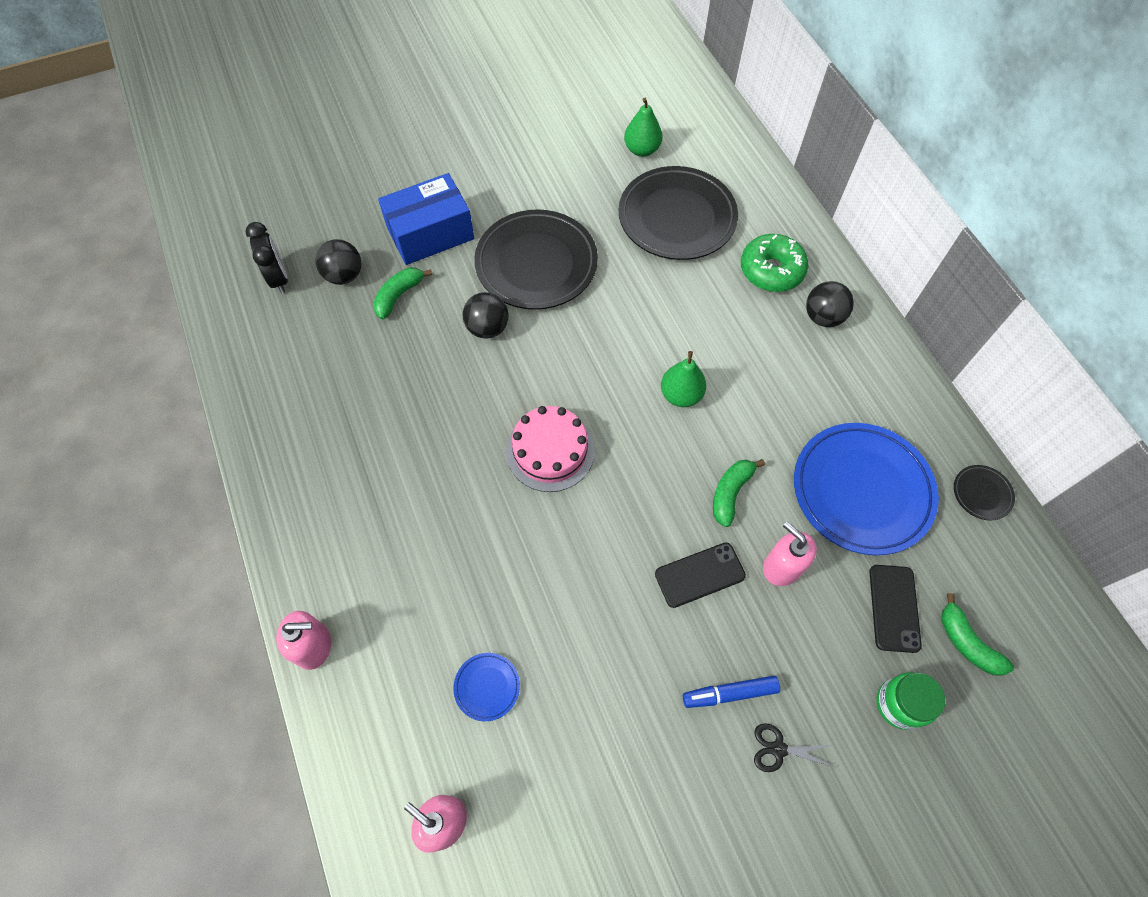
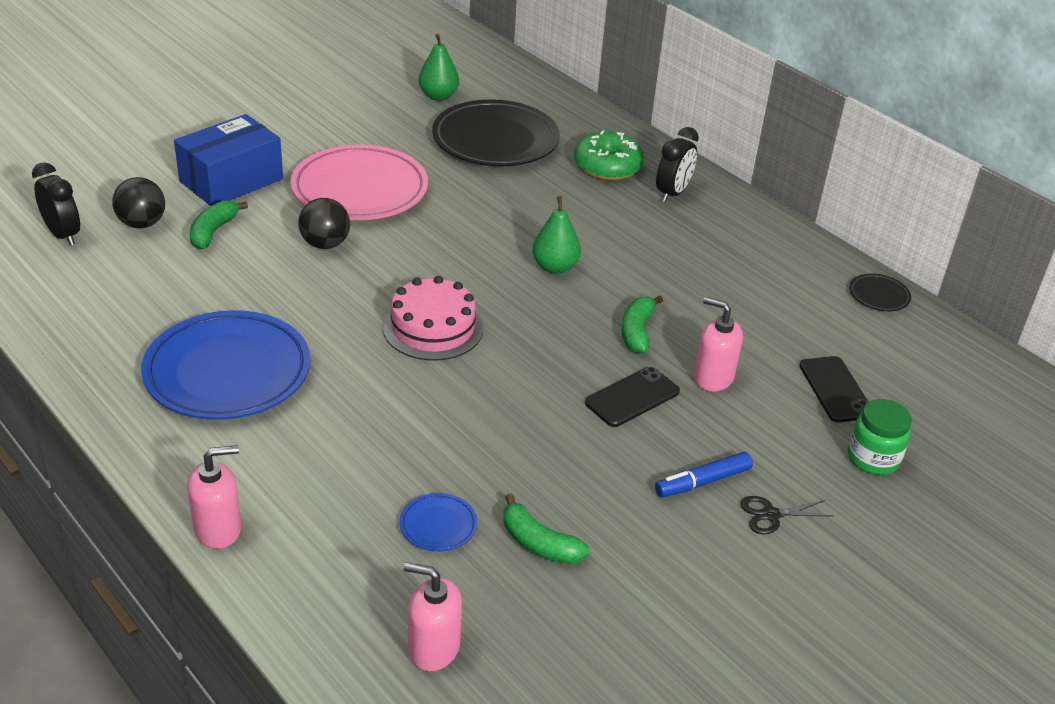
camera: 20 degrees left, 25 degrees down
(536, 264) = (360, 190): black plate -> pink plate
(823, 317) = (672, 193): black ball -> black clock
(861, 490) = (765, 310): blue plate -> blue plate (227, 372)
(967, 642) = (915, 402): green banana -> green banana (539, 543)

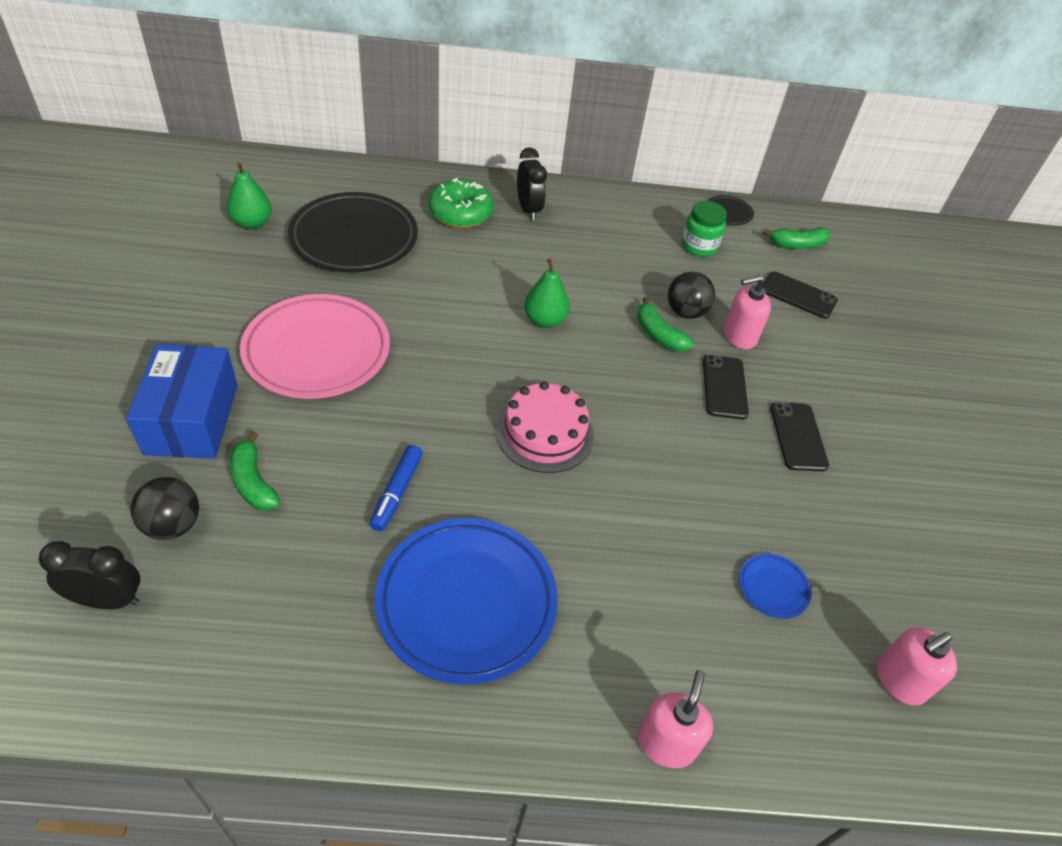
camera: 50 degrees left, 10 degrees up
(325, 244) = (364, 422): black ball -> black ball (685, 312)
(539, 543) = (833, 542): green banana -> green banana (797, 245)
(638, 468) = (798, 437): none -> black phone
(702, 482) = (835, 416): blue marker -> blue marker (397, 492)
(771, 515) = (889, 408): black scissors -> none
(873, 458) = (872, 328): green jar -> green jar (699, 246)

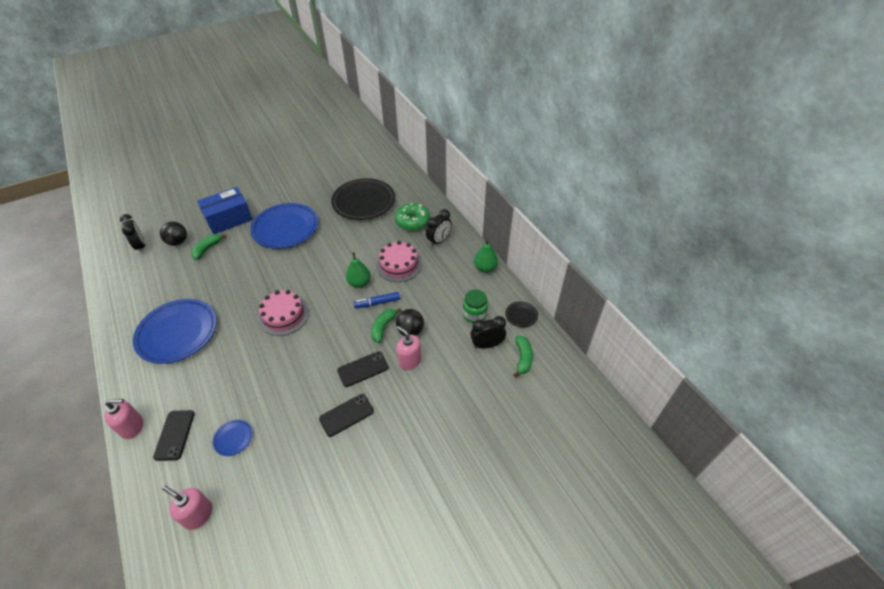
camera: 65 degrees right, 0 degrees up
(252, 223) = (347, 173): green pear -> green pear (485, 268)
(317, 351) = (285, 228): pink plate -> blue plate
(397, 492) = (223, 287): blue marker -> blue marker (377, 303)
(543, 266) = (399, 265): none -> pink cake
(757, 260) = (487, 345): none -> black clock
(797, 245) = (523, 358): green banana -> green banana turned 135 degrees counterclockwise
(798, 295) = (471, 375): black phone -> black phone (174, 435)

